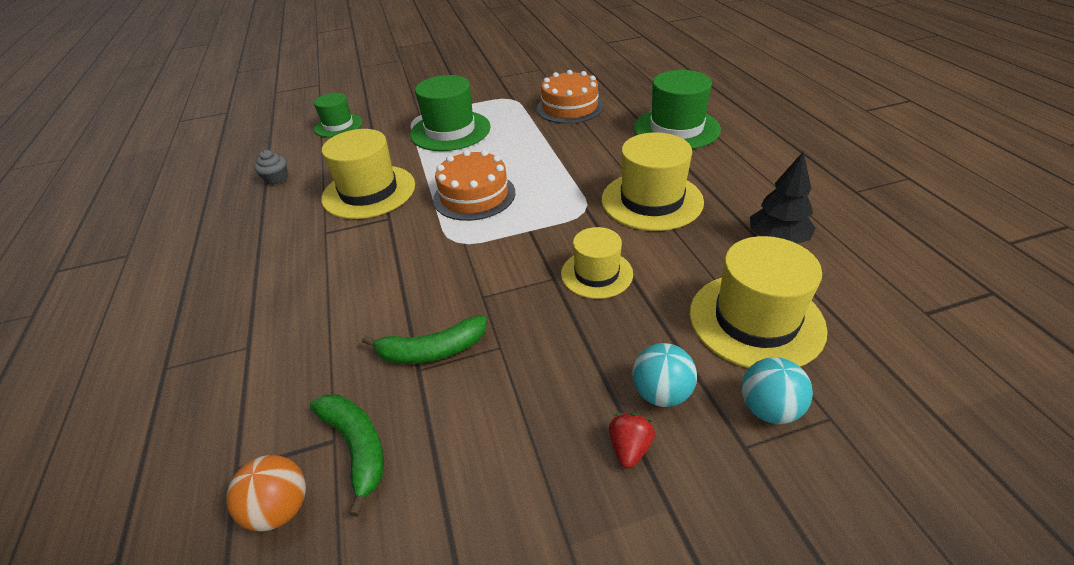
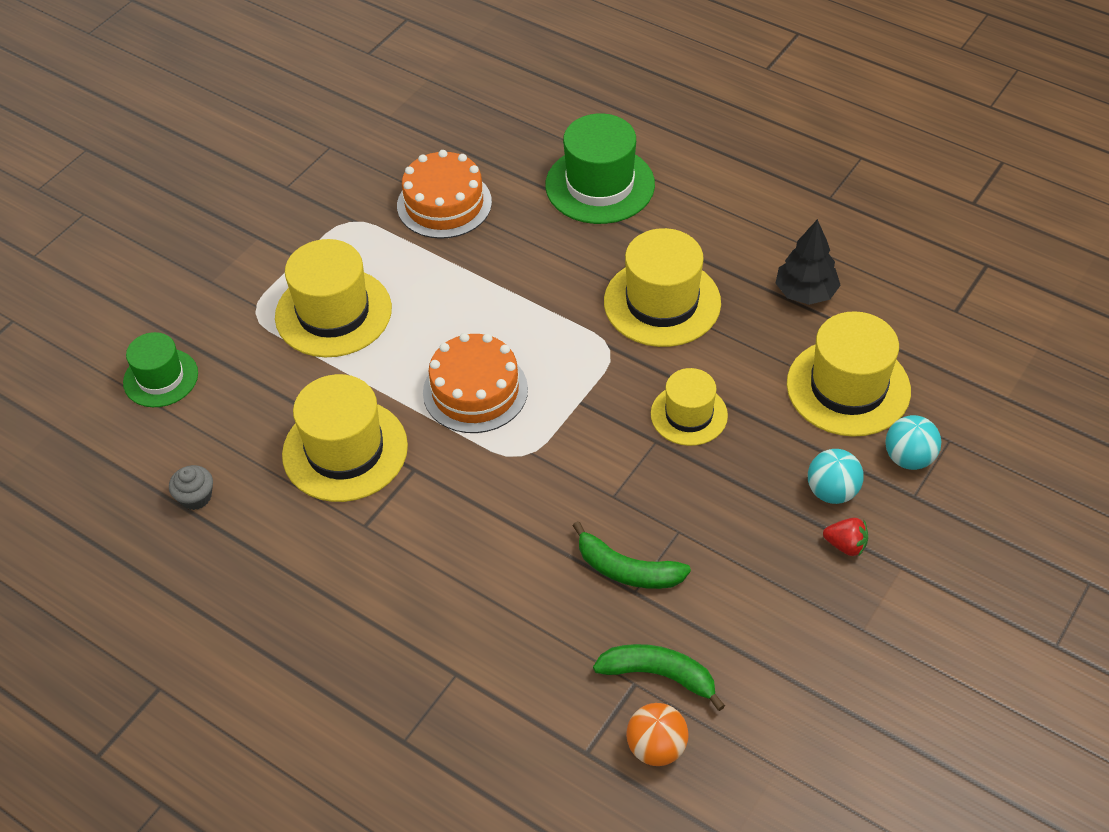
camera: 40 degrees left, 10 degrees up
(432, 351) = (627, 570): green banana -> green banana turned 75 degrees clockwise
(450, 131) = (333, 312): green hat -> yellow hat
(629, 448) = (845, 545): red strawberry -> red strawberry turned 135 degrees clockwise

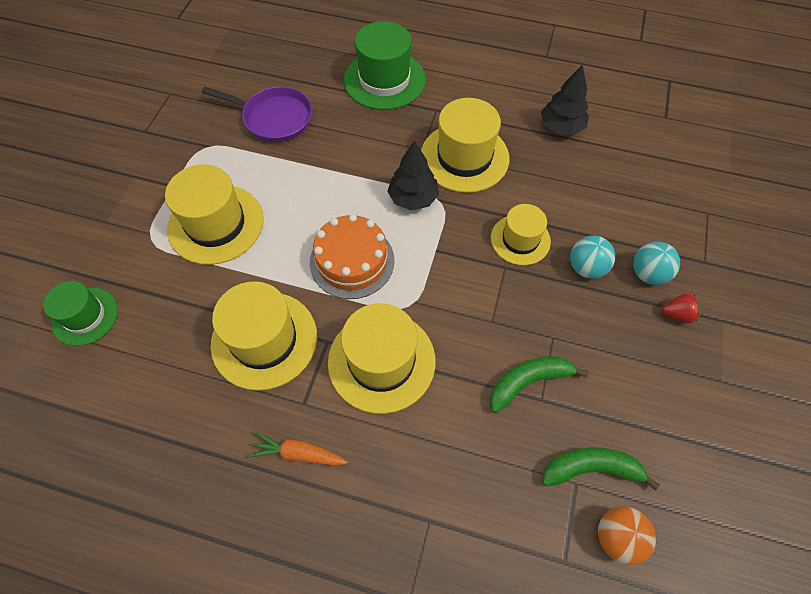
camera: 20 degrees left, 10 degrees up
(196, 497) = (147, 418): grey cupcake -> none
(341, 572) = (298, 453): none -> orange carrot
(444, 204) = (274, 118): orange cake -> purple pan
(577, 336) = (413, 198): none -> black tree
(627, 570) = (528, 382): green banana -> green banana turned 150 degrees clockwise
(848, 387) = (622, 190): yellow hat -> yellow hat (381, 361)
(908, 458) = (687, 233): turquoise ball -> turquoise ball (586, 268)

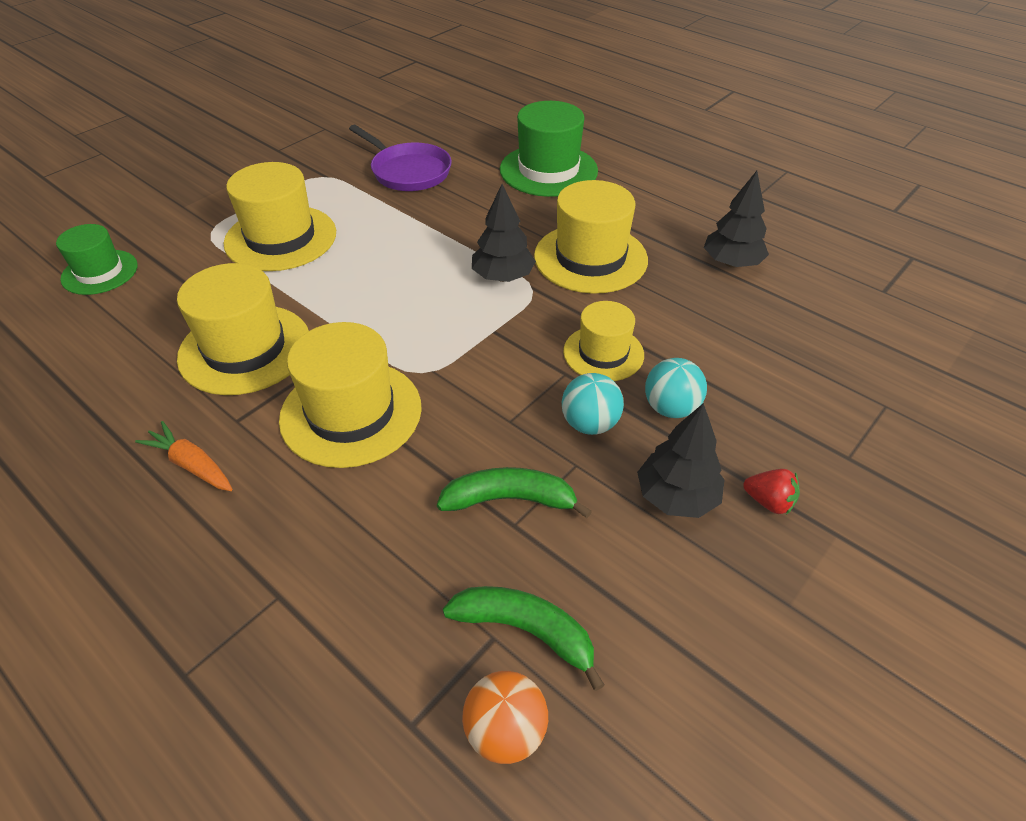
camera: 25 degrees right, 15 degrees down
(352, 261) = (392, 311): orange cake -> none
(624, 334) = (676, 497): none -> black tree
(648, 274) = (754, 443): turquoise ball -> turquoise ball (590, 424)

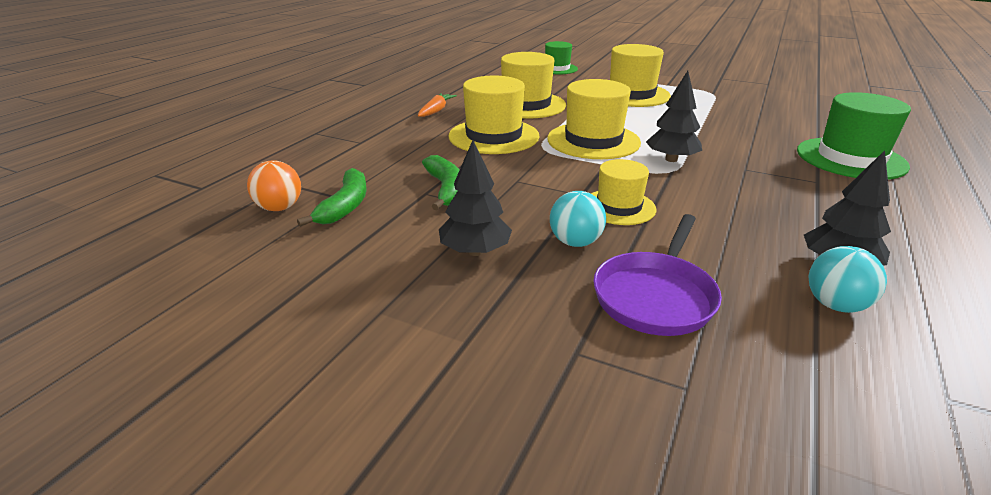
camera: 75 degrees right, 15 degrees down
(408, 171) = (758, 112): purple pan -> purple pan (655, 296)
(590, 258) = (742, 190): yellow hat -> yellow hat (593, 141)
(590, 424) = (533, 209): turquoise ball -> turquoise ball (835, 305)
(768, 502) = (490, 299): red strawberry -> none

